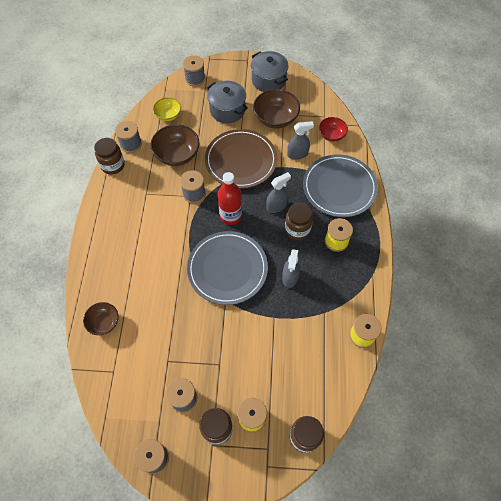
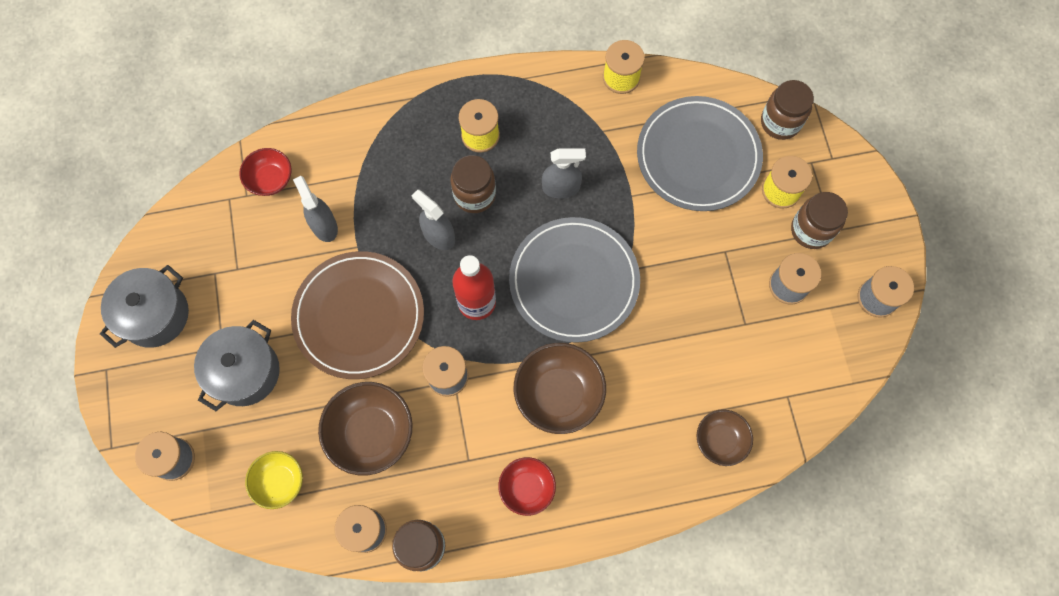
camera: 105 degrees left, 10 degrees up
(120, 217) = (527, 488): none -> red bowl
(275, 119) = (250, 280): brown bowl -> brown bowl (558, 394)
(339, 187) = (379, 148): grey plate -> grey plate (698, 156)

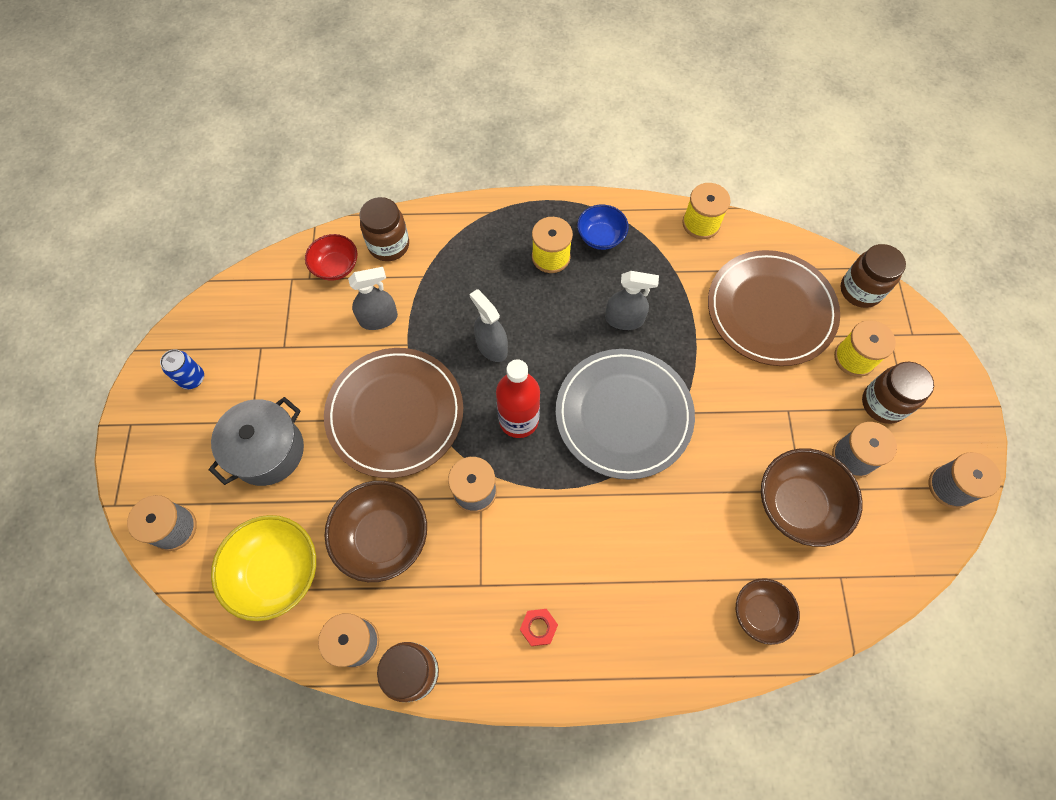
camera: 10 degrees right, 5 degrees down
(155, 315) = (192, 378): grey pot -> blue can
(279, 482) = (276, 572): yellow bowl -> yellow bowl, size x1.64
(324, 225) = (379, 319): grey spray bottle -> grey spray bottle turned 90 degrees clockwise
(474, 195) = (535, 313): brown jar -> brown jar (389, 245)
(526, 107) = (601, 237): none -> blue bowl
(527, 488) = (538, 627): red bowl -> red nut
(558, 394) = (589, 530): brown bowl -> brown bowl (798, 505)
(698, 156) = (770, 310): grey plate -> brown plate

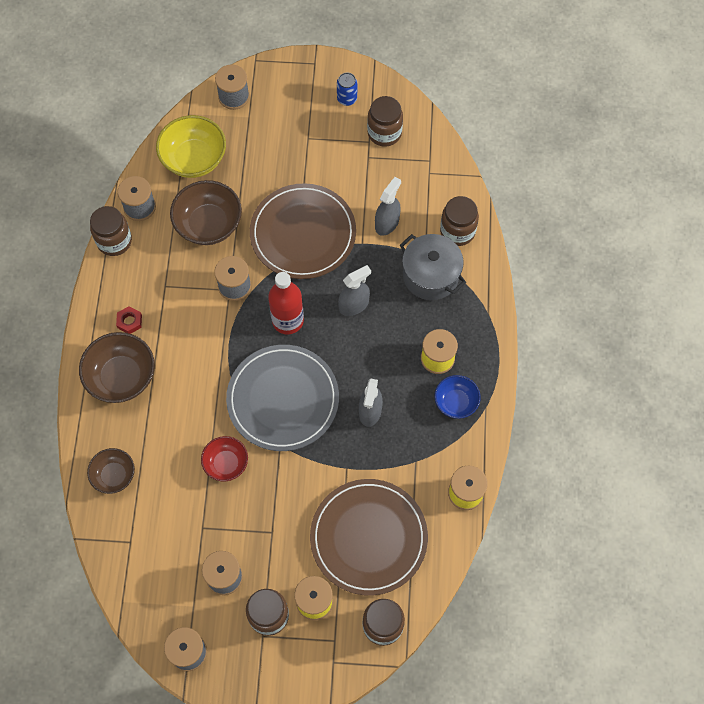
camera: 95 degrees right, 0 degrees up
(249, 330) = (384, 133): none -> brown jar
(268, 451) = (283, 150): grey pot -> grey pot (430, 275)
(336, 267) = (438, 192): red bowl -> red bowl (226, 463)
(379, 319) = (387, 223): grey spray bottle -> grey spray bottle turned 135 degrees counterclockwise
(798, 505) = (190, 522): brown bowl -> brown bowl (121, 377)

